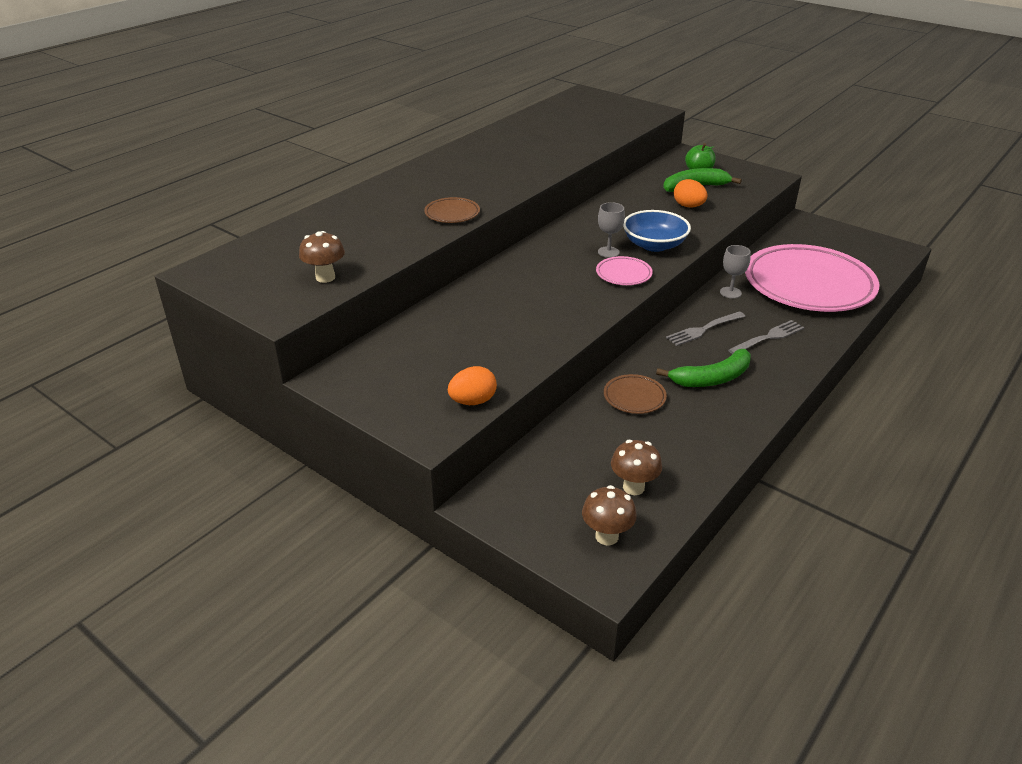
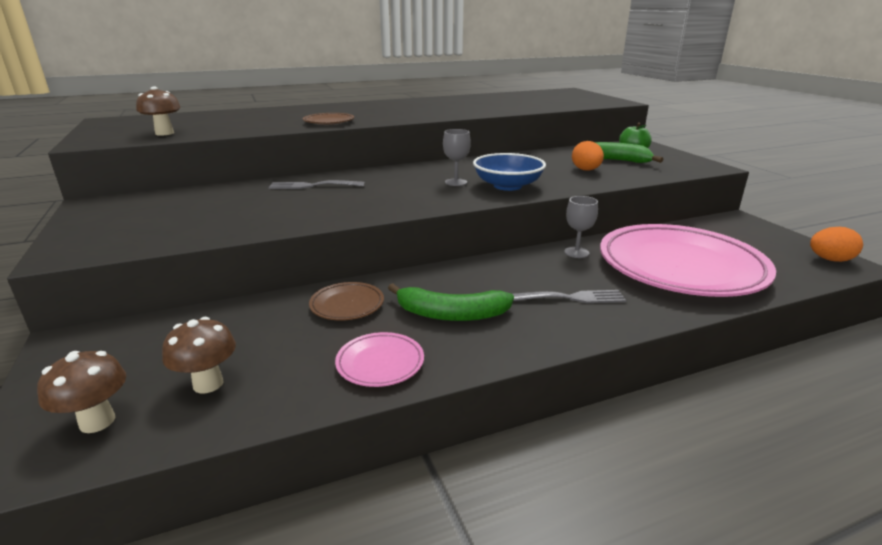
camera: 30 degrees right, 10 degrees down
(473, 401) = (144, 243): orange egg -> orange egg (830, 260)
(623, 274) = (443, 197): pink plate -> pink plate (380, 363)
(704, 329) = (505, 272): grey fork -> grey fork (313, 186)

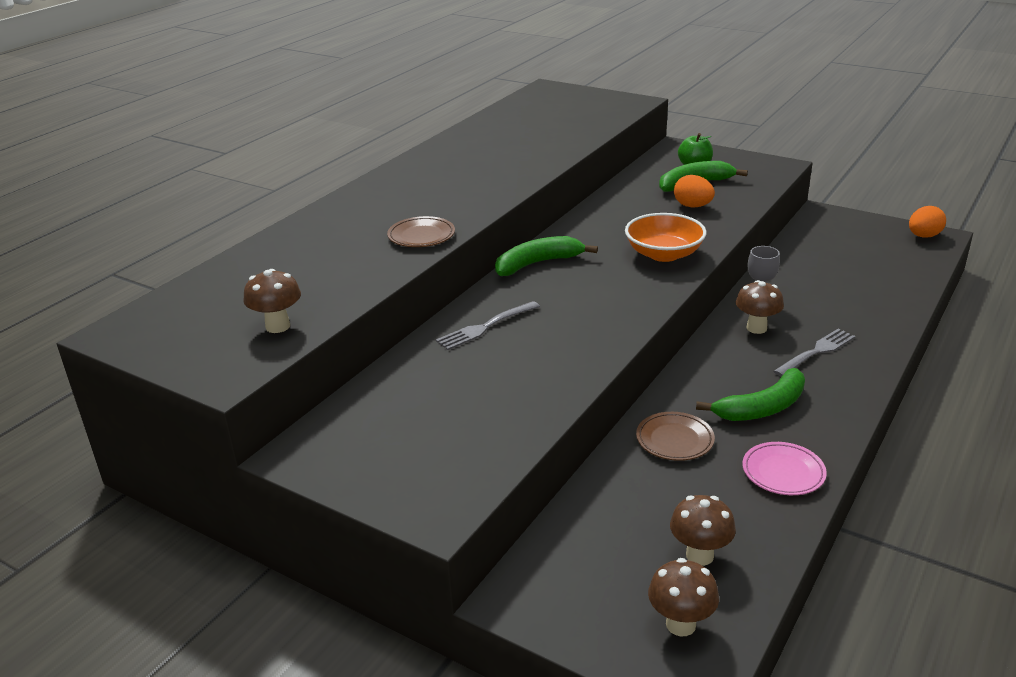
camera: 35 degrees left, 5 degrees up
(413, 169) = (538, 263): none -> green banana
(456, 182) = (611, 267): grey goblet -> none
(507, 186) = (664, 254): blue bowl -> orange bowl
(544, 266) = (756, 328): none -> brown mushroom
(680, 267) = (846, 286): pink plate -> none

